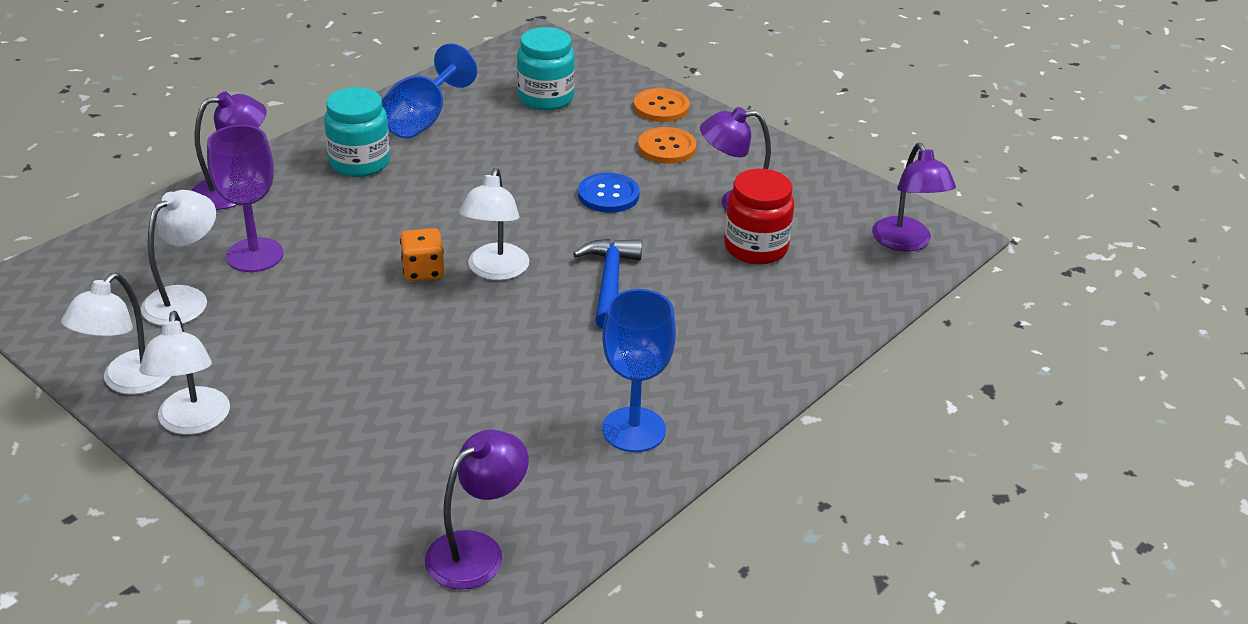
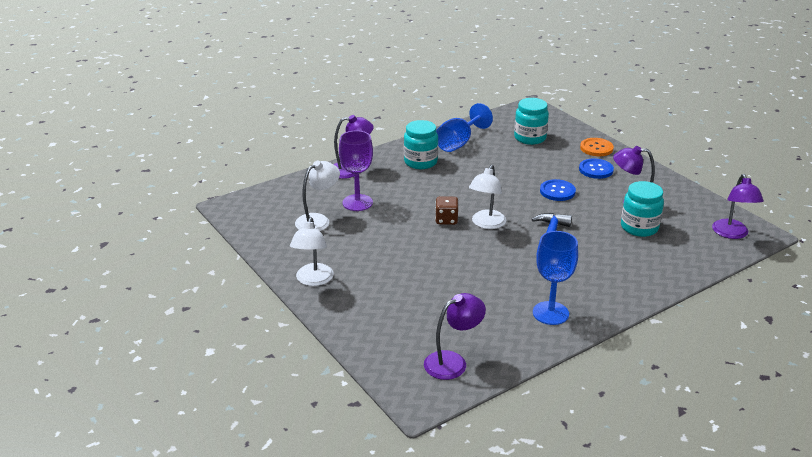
camera: 15 degrees right, 5 degrees down
(129, 382) = (284, 257): white lamp -> none
(423, 271) = (446, 220): orange dice -> brown dice
(666, 147) = (596, 170): orange button -> blue button
(755, 248) = (639, 227): red jar -> turquoise jar

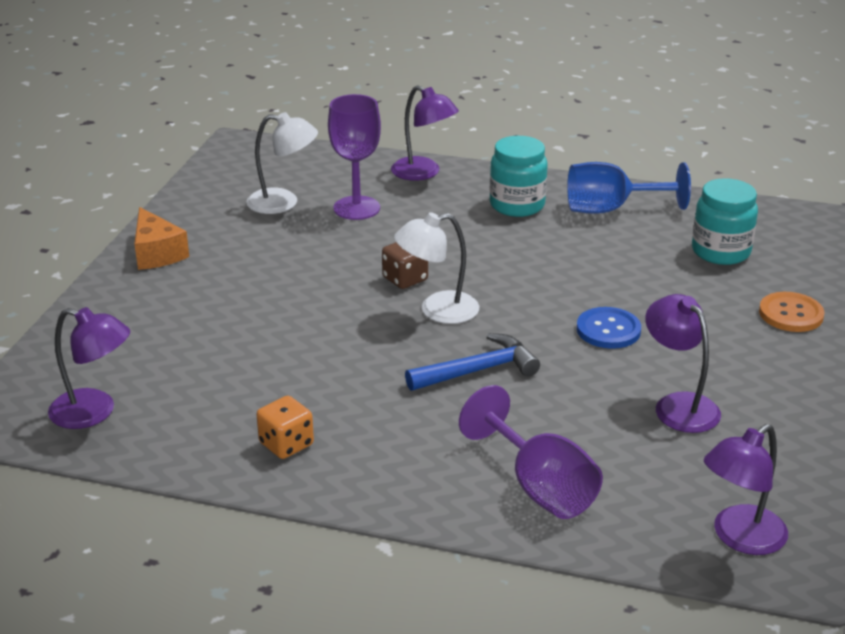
camera: 50 degrees right, 0 degrees up
(313, 280) = (157, 253): white lamp -> orange cheese
(550, 313) = (286, 444): blue goblet -> orange dice
(596, 170) = (725, 337): blue button -> none
(639, 227) = (617, 437): turquoise jar -> none
(655, 262) = (540, 487): none -> purple goblet

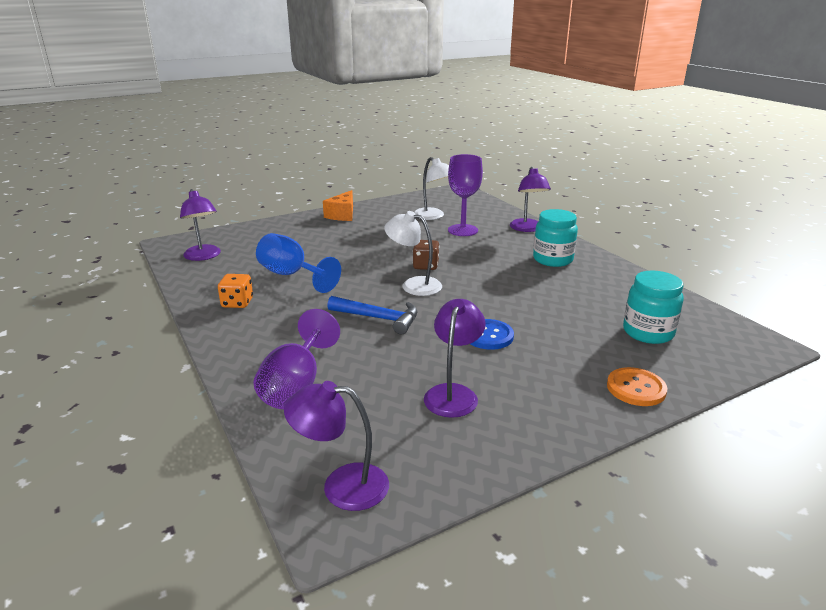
camera: 45 degrees right, 5 degrees down
(610, 209) = (609, 282): blue goblet -> blue goblet (291, 275)

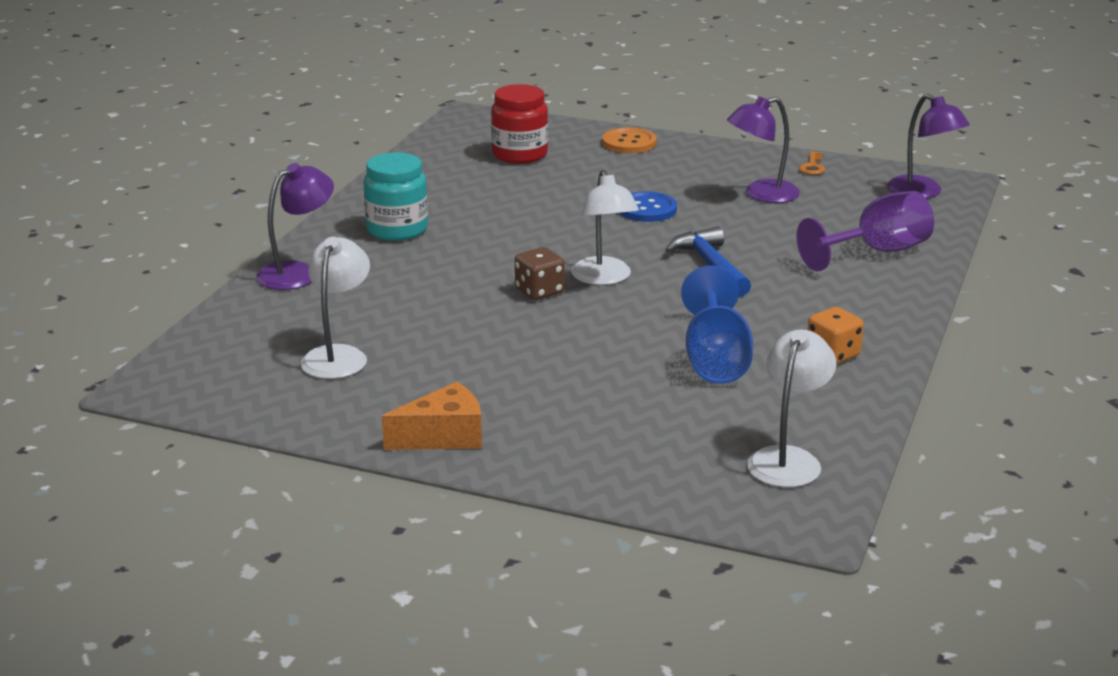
camera: 130 degrees left, 0 degrees up
(204, 256) = (788, 459): purple lamp -> white lamp
(463, 230) = (370, 312): purple goblet -> none
(478, 457) = (812, 166): none -> orange key
(648, 332) = (520, 155): turquoise jar -> red jar

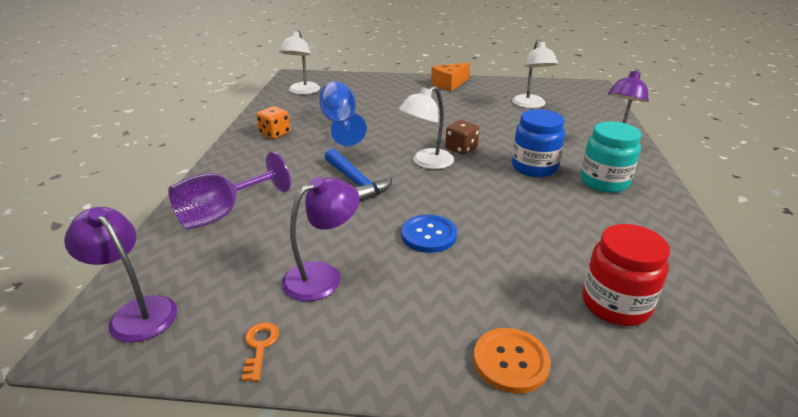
camera: 165 degrees right, 5 degrees up
(462, 255) = (534, 167): none -> blue jar
(604, 278) = (426, 162): white lamp -> white lamp turned 105 degrees counterclockwise

